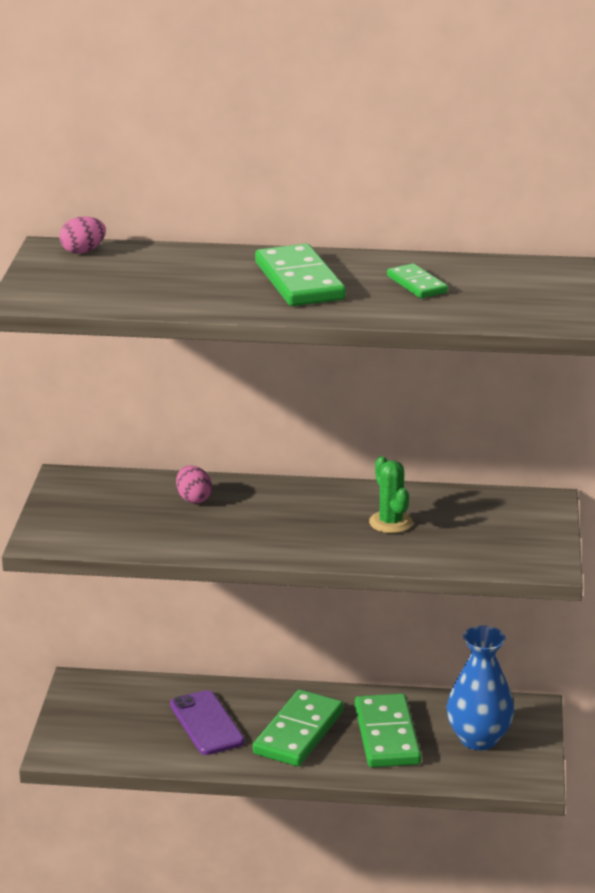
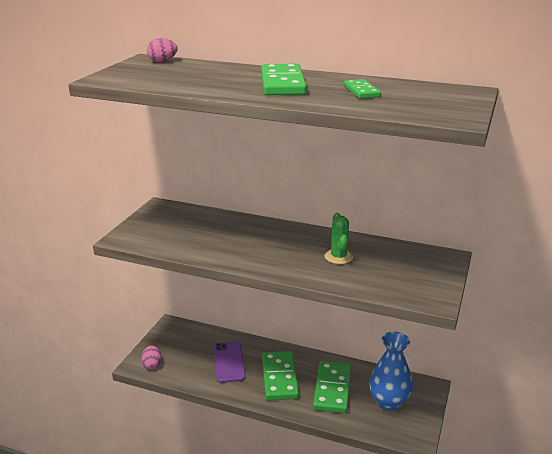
camera: 15 degrees right, 0 degrees up
(193, 499) = (224, 227): pink egg -> pink egg (152, 364)
(299, 732) = (280, 378): green domino -> green domino turned 45 degrees counterclockwise

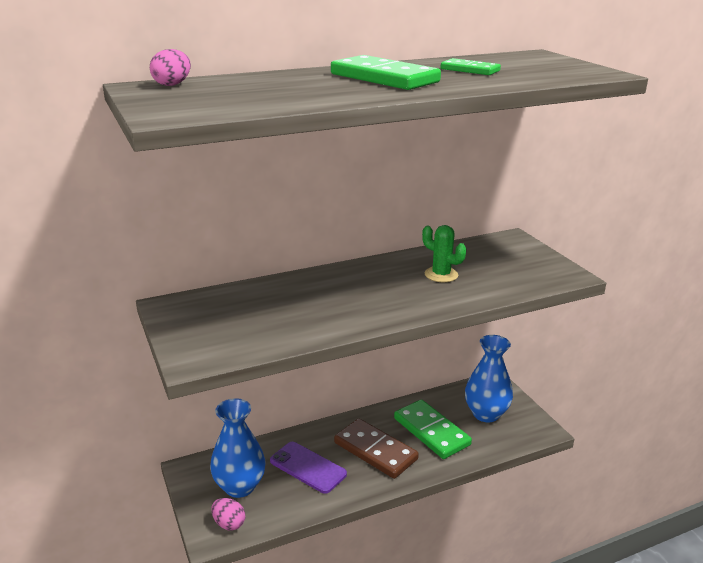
camera: 45 degrees left, 0 degrees up
(182, 349) = (239, 486): none -> blue vase
(280, 378) = (375, 451): green domino -> brown domino

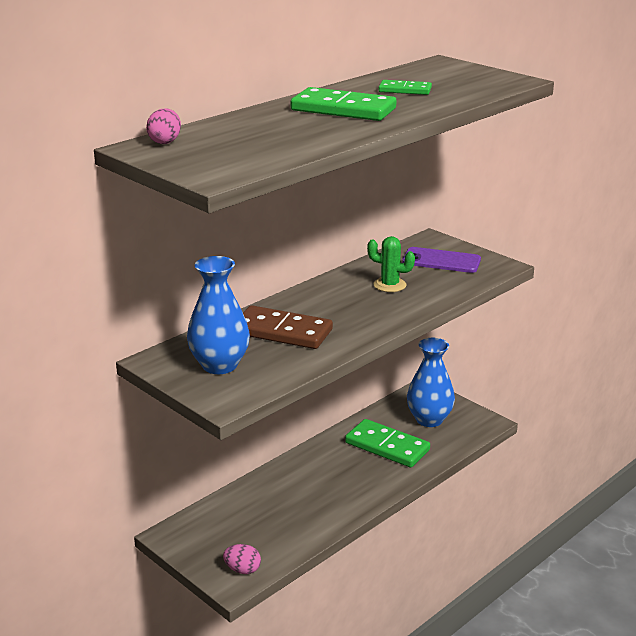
camera: 20 degrees left, 0 degrees up
(239, 486) = (231, 537): blue vase -> blue vase (219, 365)
(308, 467) = (288, 505): purple phone -> purple phone (441, 261)
(375, 451) = (344, 475): brown domino -> brown domino (282, 331)

